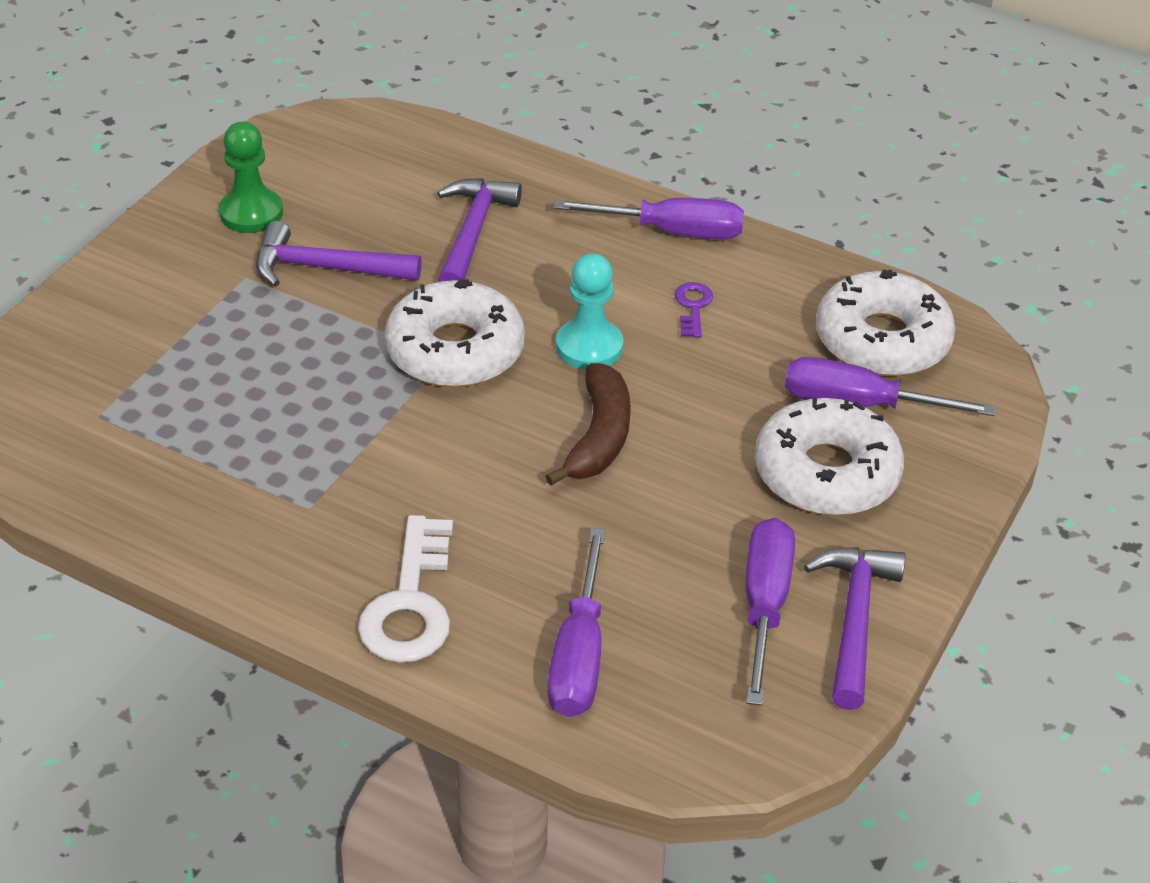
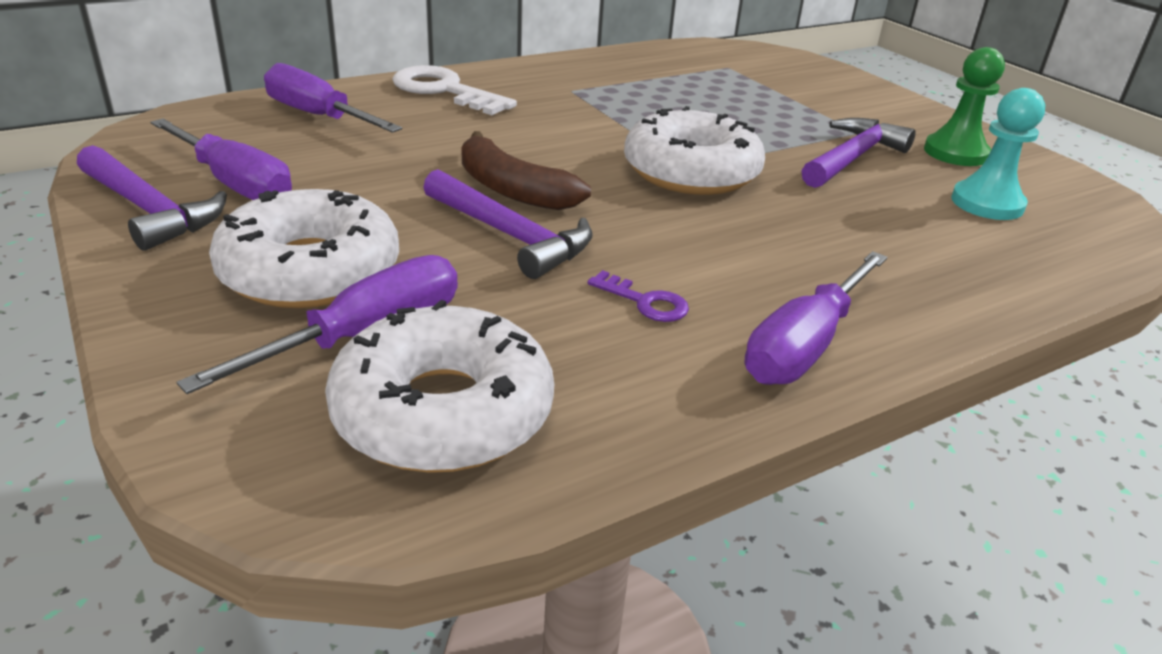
camera: 120 degrees right, 10 degrees down
(473, 233) = (872, 229): purple hammer -> purple hammer (510, 236)
(589, 347) = (636, 225): turquoise pawn -> turquoise pawn (987, 203)

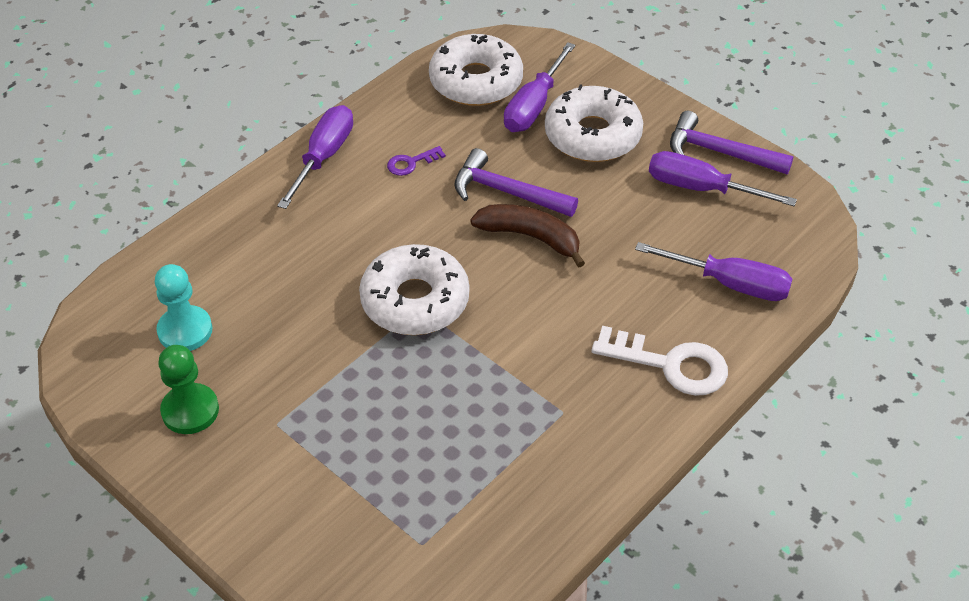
camera: 165 degrees right, 15 degrees up
(645, 302) = (411, 163): purple key -> purple key turned 45 degrees counterclockwise
(852, 158) = (286, 367): purple hammer -> none

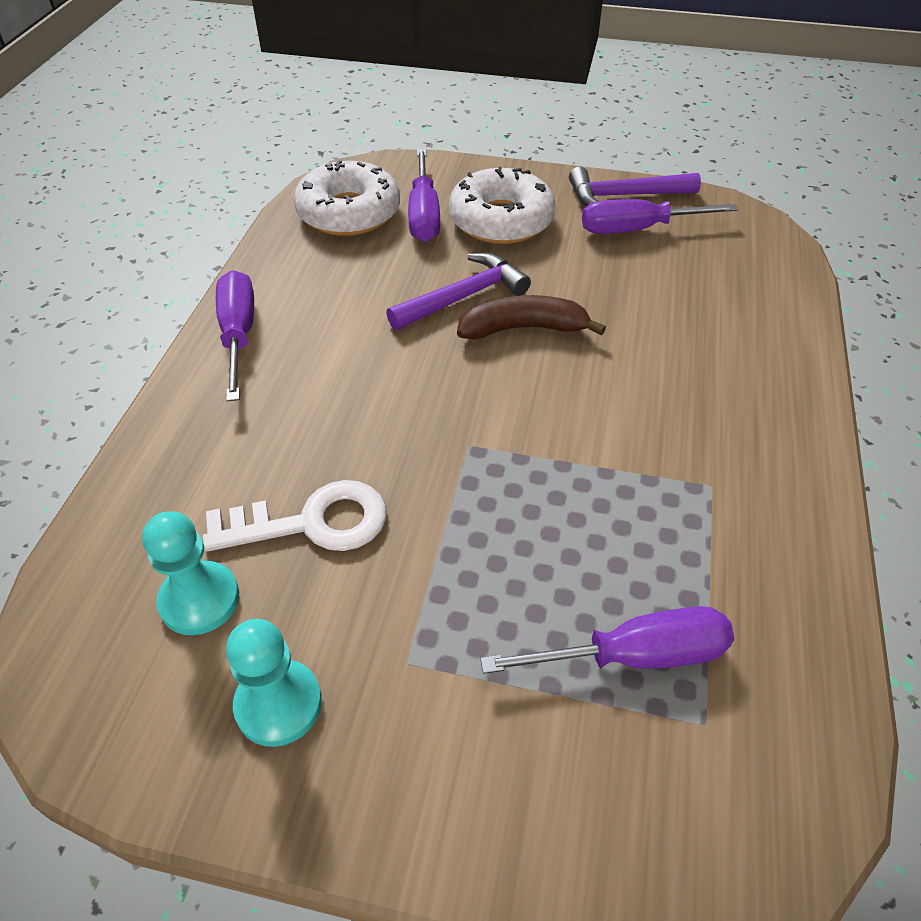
camera: 30 degrees left, 0 degrees up
(190, 410) = (278, 704): green pawn -> turquoise pawn
(411, 163) = (341, 306): purple key -> none
(415, 300) = (458, 439): white donut -> none
(507, 192) = (463, 297): purple hammer -> purple hammer turned 150 degrees clockwise
(671, 365) = (763, 391): white key -> white key (312, 522)
(729, 284) = (739, 297): purple screwdriver -> purple screwdriver (633, 656)

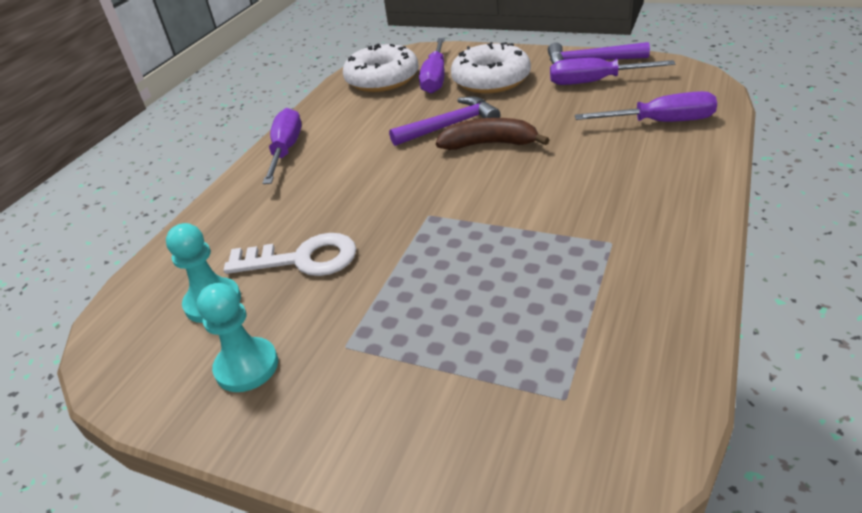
camera: 15 degrees right, 10 degrees down
(633, 656) = (518, 350): purple screwdriver -> purple screwdriver (660, 122)

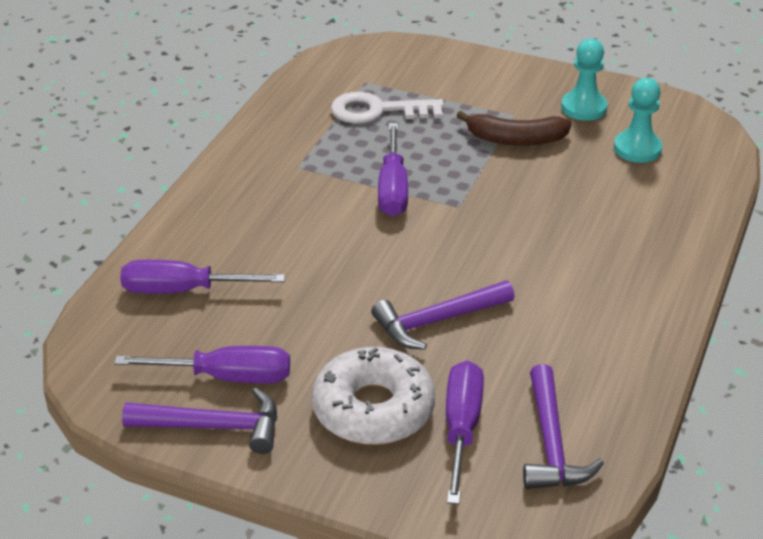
camera: 175 degrees right, 0 degrees up
(286, 150) = (651, 308): purple screwdriver -> purple screwdriver (393, 188)
(303, 259) = (571, 175): white key -> white key (377, 111)
(382, 79) = (551, 443): white donut -> purple hammer
(489, 144) = (389, 284): brown banana -> brown banana (515, 139)

